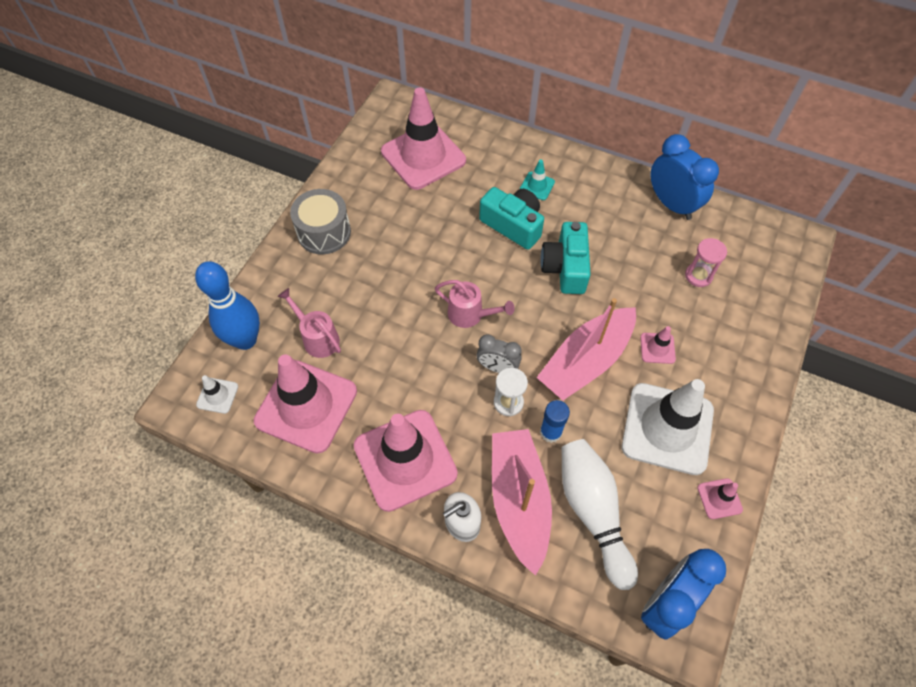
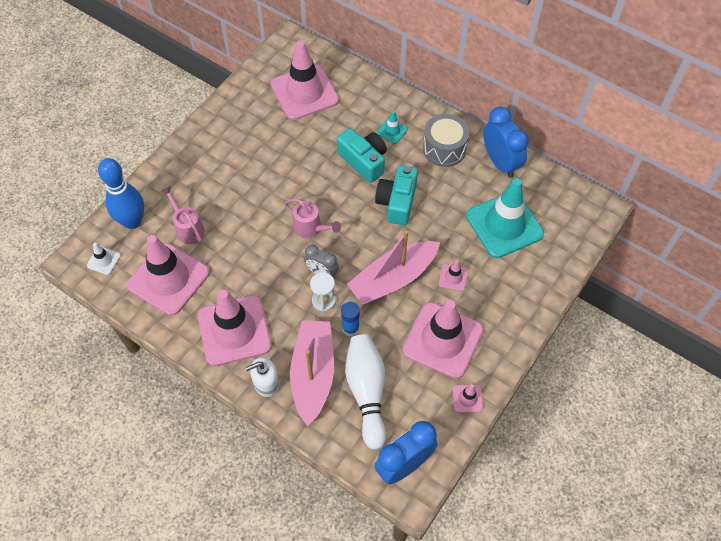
camera: 10 degrees right, 0 degrees up
(324, 232) = (210, 145): grey drum -> grey drum (444, 149)
(667, 428) = (442, 340): white traffic cone -> pink traffic cone
(698, 276) = (504, 225): pink hourglass -> turquoise traffic cone

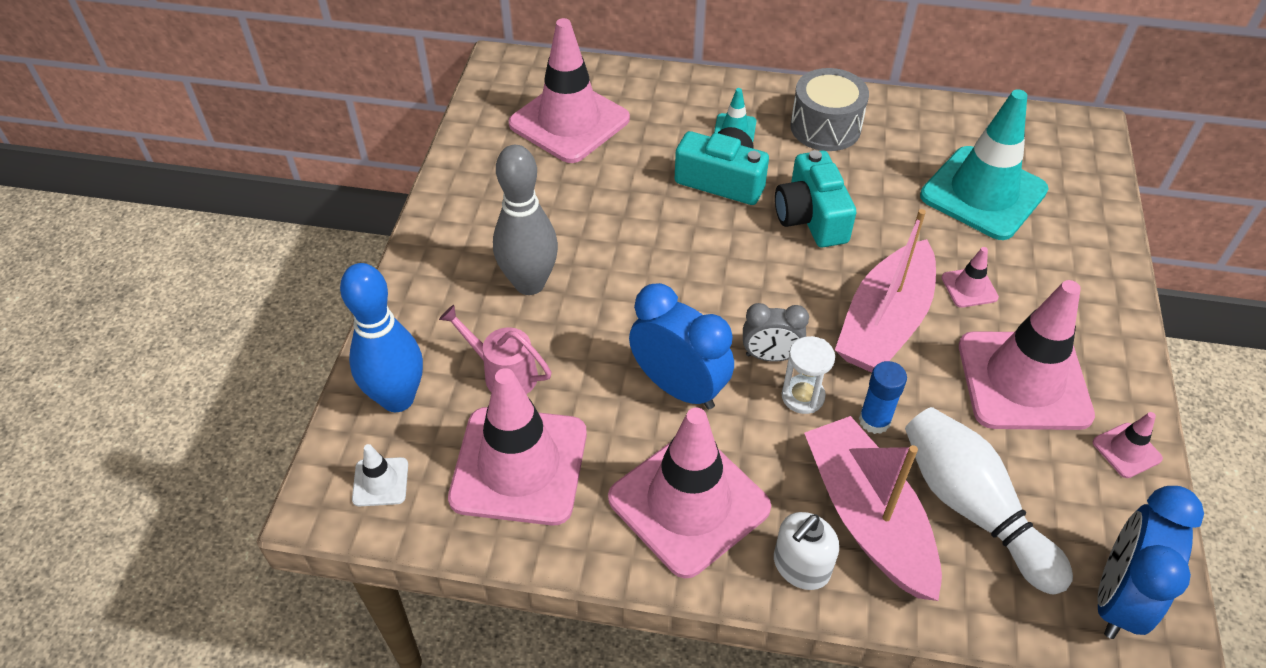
camera: 25 degrees left, 10 degrees down
(228, 184) = (529, 283): none -> grey bowling pin
(311, 228) = (708, 299): pink watering can -> none
(500, 162) = (914, 119): blue clock -> blue clock (679, 387)

